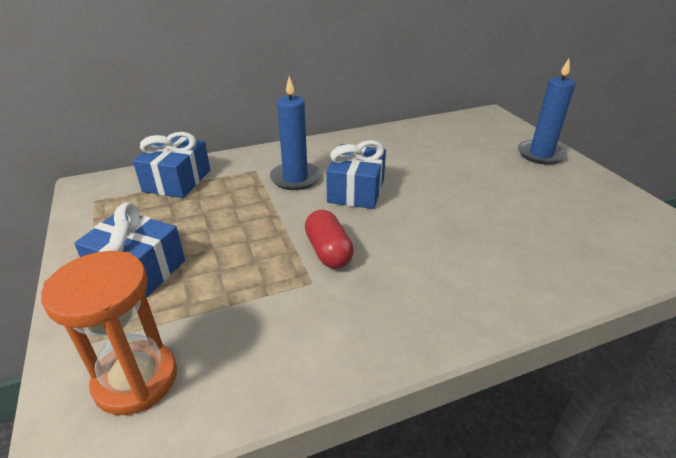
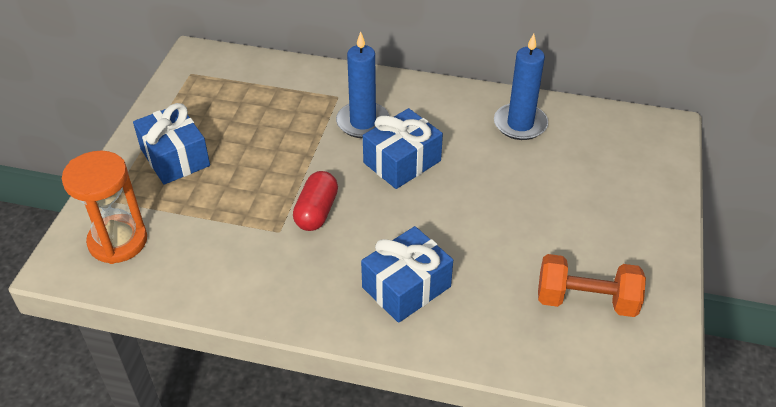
camera: 35 degrees right, 10 degrees up
(177, 181) = (265, 80): blue gift -> blue gift (406, 287)
(540, 154) = (647, 207): blue candle -> blue candle (520, 124)
(589, 218) = (586, 300): none -> orange dumbbell

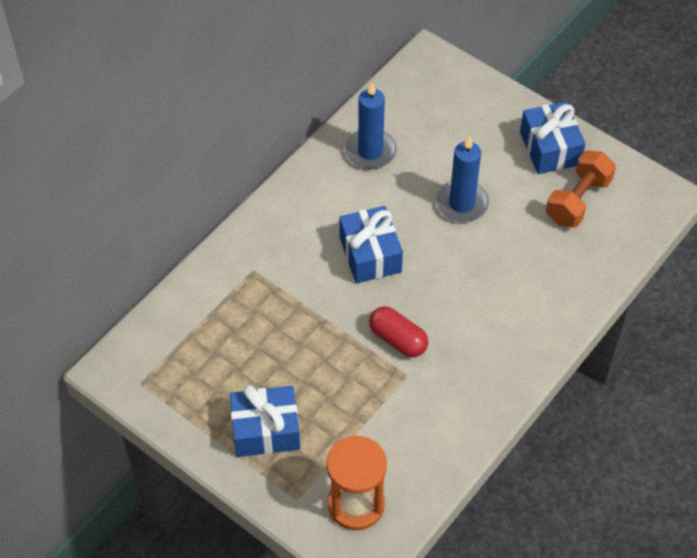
camera: 65 degrees left, 10 degrees up
(363, 122) = (302, 264): blue candle -> blue candle (461, 203)
(406, 287) = (512, 307): blue gift -> blue gift (550, 148)

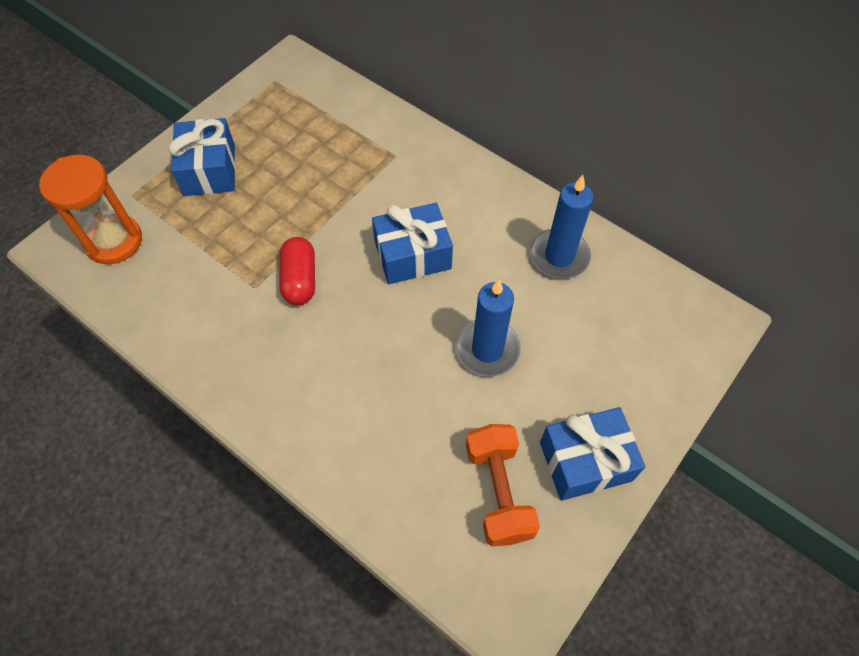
camera: 90 degrees right, 5 degrees up
(398, 339) = (300, 279): red capsule -> red capsule turned 45 degrees counterclockwise
(578, 200) = (498, 491): orange dumbbell -> orange dumbbell turned 45 degrees clockwise

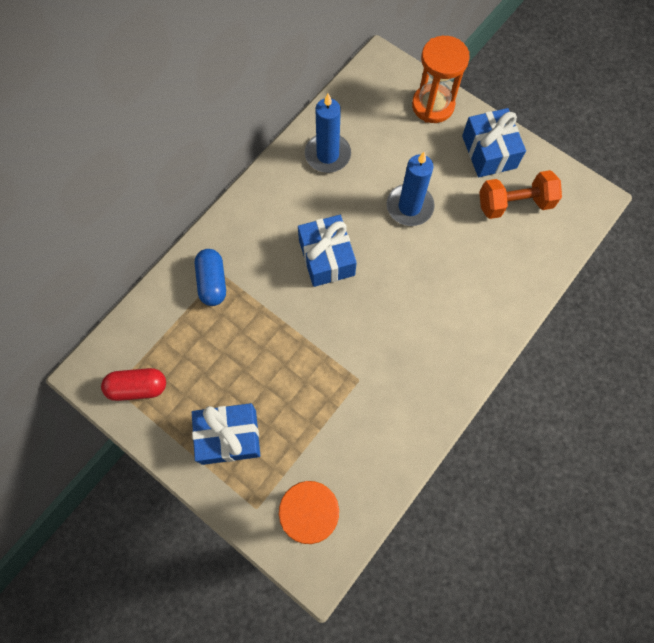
camera: 90 degrees left, 10 degrees up
(300, 279) = (351, 343): red capsule -> red capsule (138, 387)
(384, 149) = (212, 282): none -> blue capsule
(657, 386) = (433, 105): none -> orange hourglass

